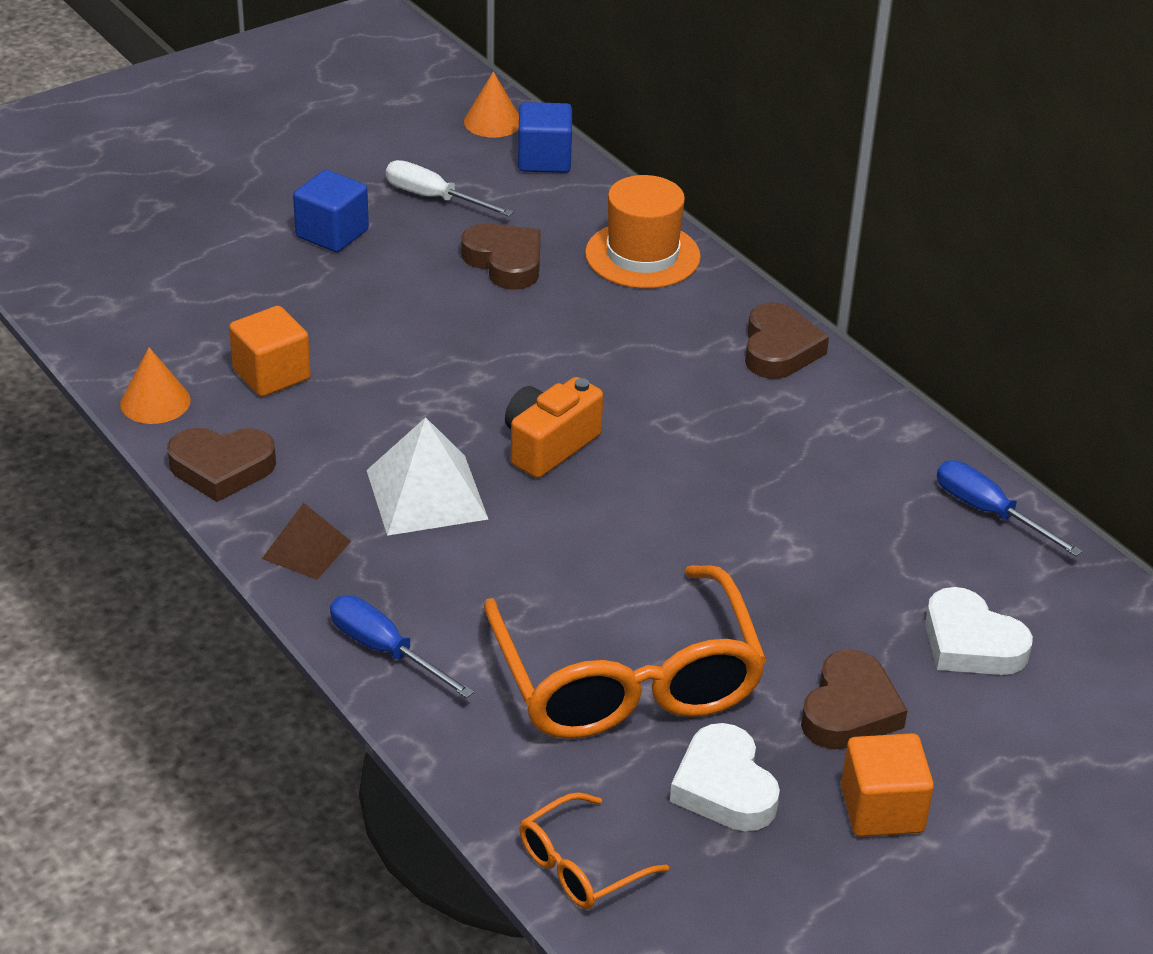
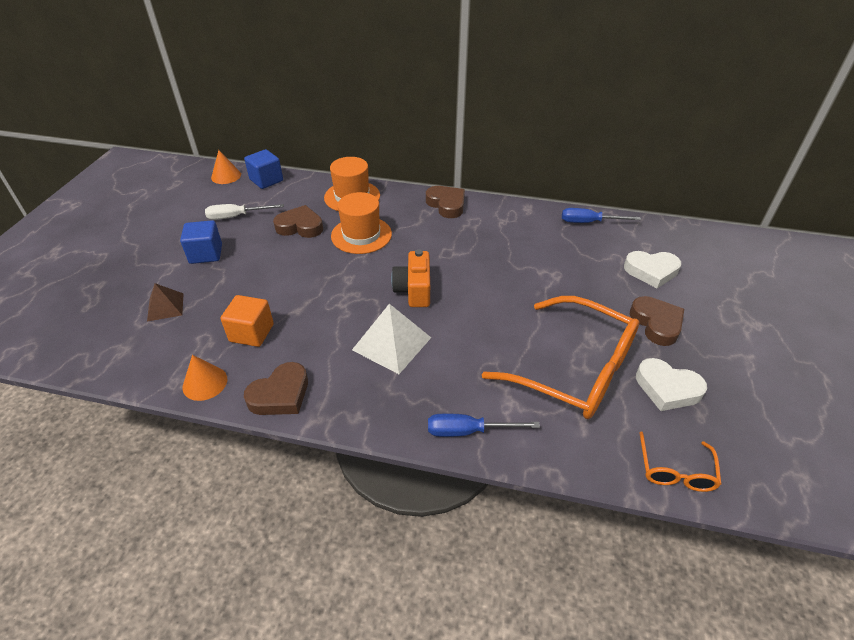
camera: 40 degrees left, 5 degrees up
(306, 549) = (371, 407): brown pyramid -> brown pyramid (165, 307)
(578, 324) = (361, 235): none -> orange hat
(882, 809) = (721, 355): orange cube -> none

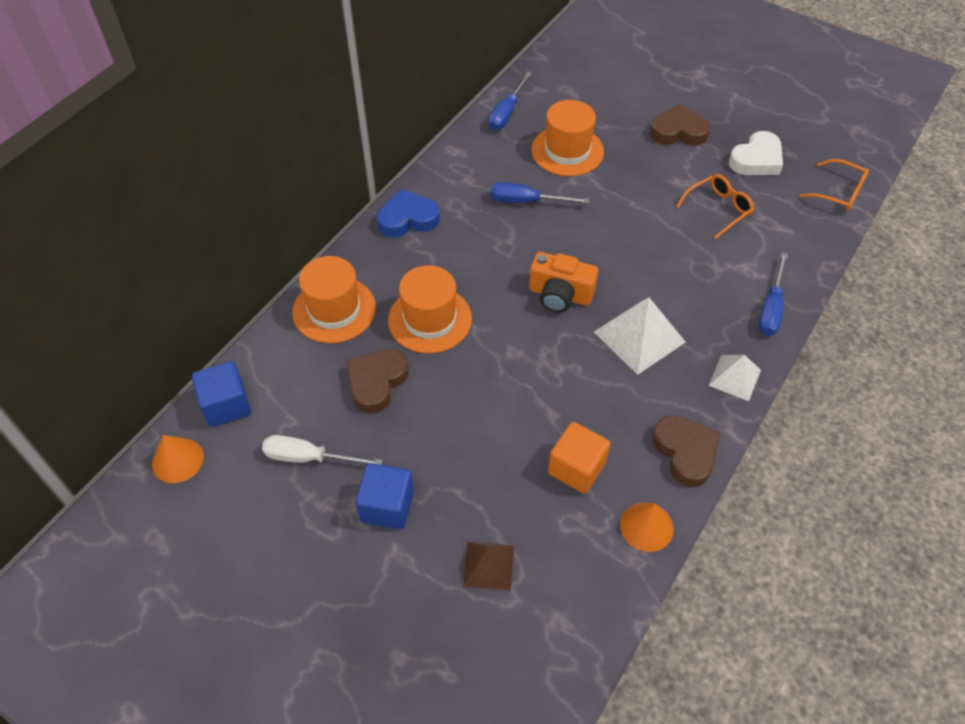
camera: 70 degrees left, 10 degrees up
(236, 216) = (309, 457): white screwdriver -> white screwdriver turned 90 degrees clockwise
(371, 415) = (734, 377): none -> white pyramid
(446, 204) = (407, 219): brown heart -> blue heart
(500, 253) = (526, 201): none -> blue screwdriver
(573, 262) = (567, 151): none -> orange hat
(575, 370) = (718, 209): orange glasses -> orange glasses, size x0.46
(651, 271) = (606, 103): white heart -> none

